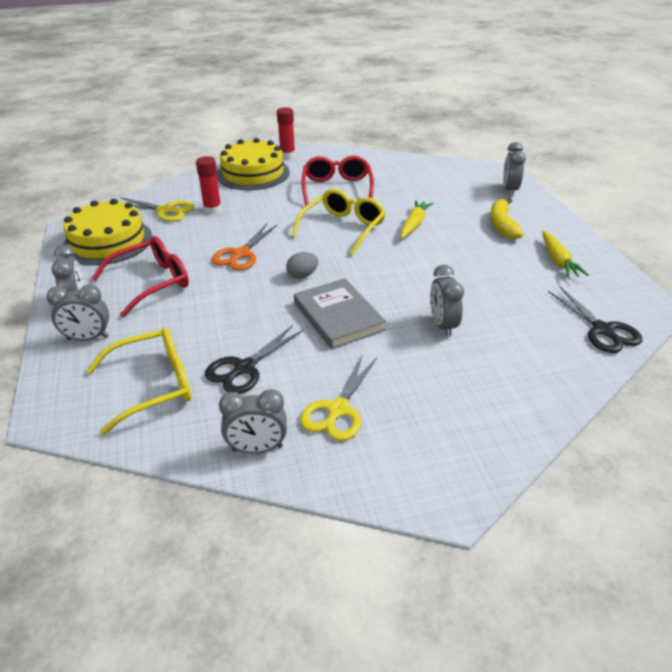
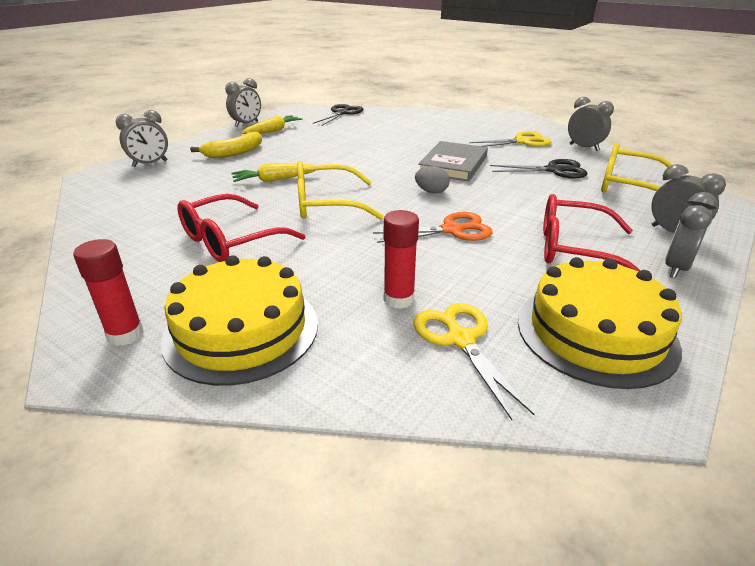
camera: 130 degrees left, 5 degrees down
(443, 325) = (405, 140): grey clock -> grey clock (246, 124)

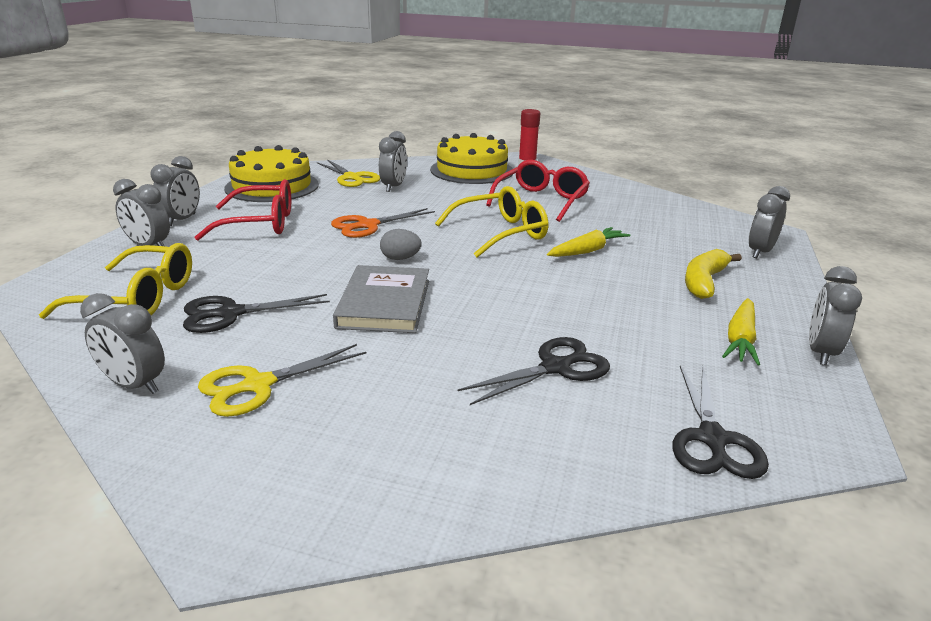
camera: 160 degrees right, 5 degrees down
(378, 132) = (555, 367): none -> black scissors
(398, 299) = (393, 187): red glue stick -> grey clock

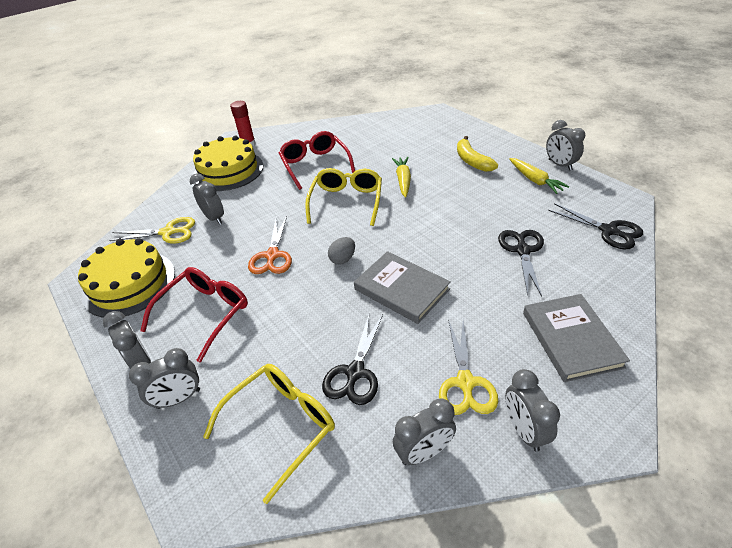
camera: 50 degrees left, 15 degrees up
(403, 454) = (571, 339): none -> grey book
(760, 252) = (455, 128): grey clock -> grey clock (524, 430)

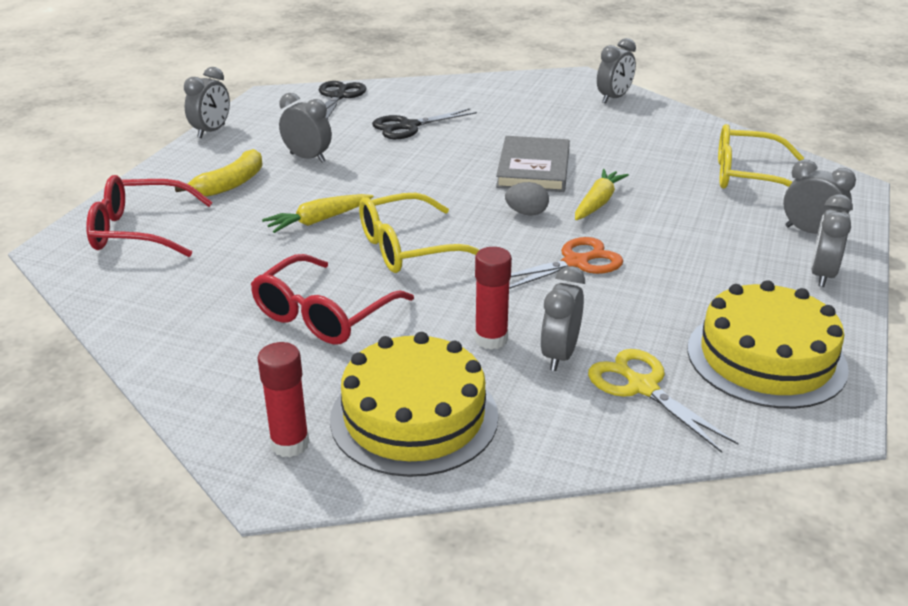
camera: 125 degrees left, 10 degrees down
(205, 313) = (715, 267): red glasses -> red glasses (139, 231)
(247, 203) = (491, 339): none -> red glue stick
(355, 372) = (656, 163): black scissors -> none
(424, 452) = (680, 123): grey clock -> grey clock (307, 158)
(465, 382) = (602, 121): yellow scissors -> none
(535, 180) = (259, 139): yellow carrot -> yellow carrot (598, 203)
(571, 339) = (507, 95): grey book -> none

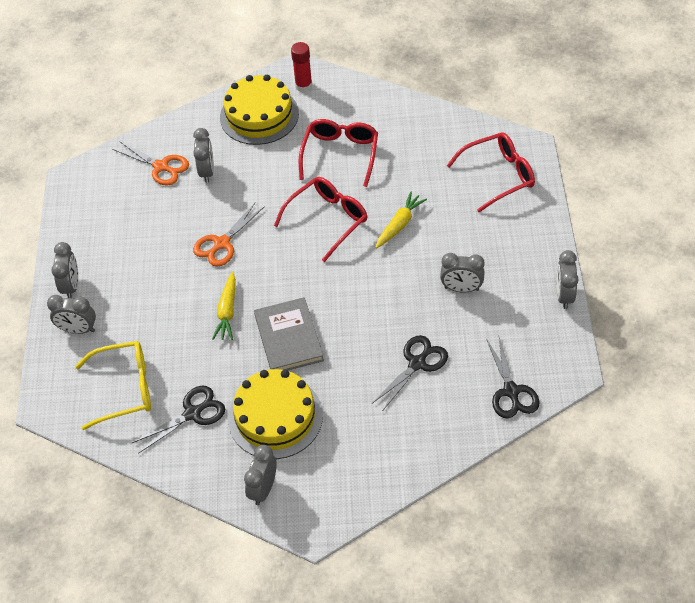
camera: 160 degrees right, 20 degrees up
(230, 184) = (488, 239): yellow banana -> none
(408, 248) = (327, 220): yellow glasses -> red glasses
(491, 339) = (245, 169): red glue stick -> none
(526, 213) = (271, 281): grey egg -> none
(642, 387) = (161, 166): yellow scissors -> orange scissors
(670, 146) = (192, 413): none -> black scissors
(766, 358) = (102, 206): yellow cake -> yellow cake (275, 417)

